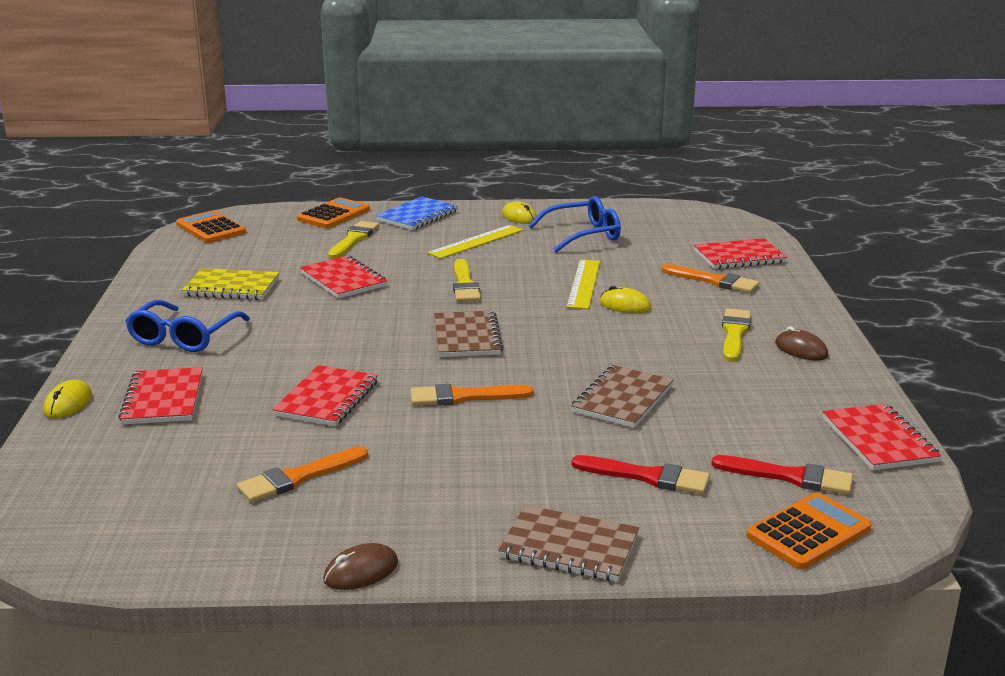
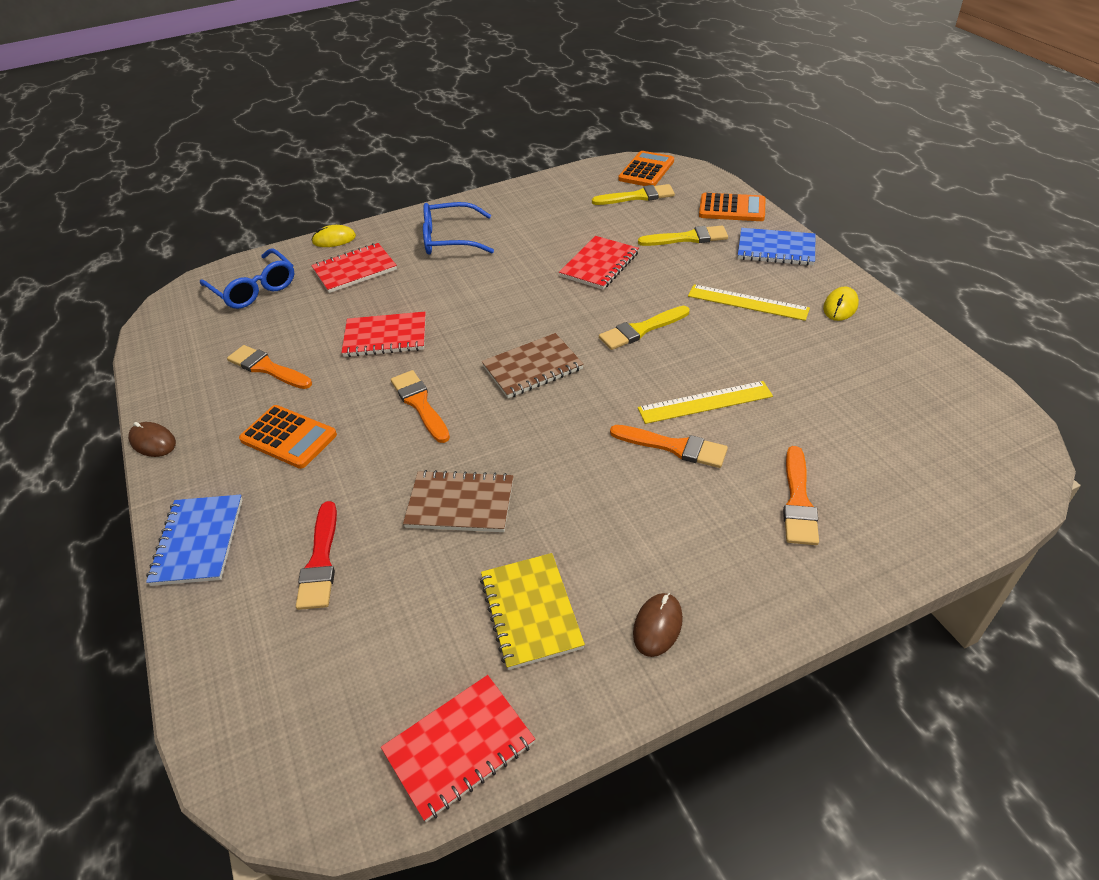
camera: 70 degrees right, 20 degrees up
(231, 287) = (546, 223): yellow notebook -> yellow notebook (531, 612)
(569, 547) = (198, 541): brown notebook -> blue notebook
(583, 235) = (836, 363): blue glasses -> blue glasses (254, 288)
(625, 305) = (674, 447): yellow mouse -> orange brush
(734, 333) = (662, 554): yellow brush -> yellow brush (637, 196)
(739, 257) = (896, 506): red notebook -> none
(789, 477) = (351, 674): red brush -> none
(808, 532) = (248, 711): orange calculator -> orange calculator (288, 437)

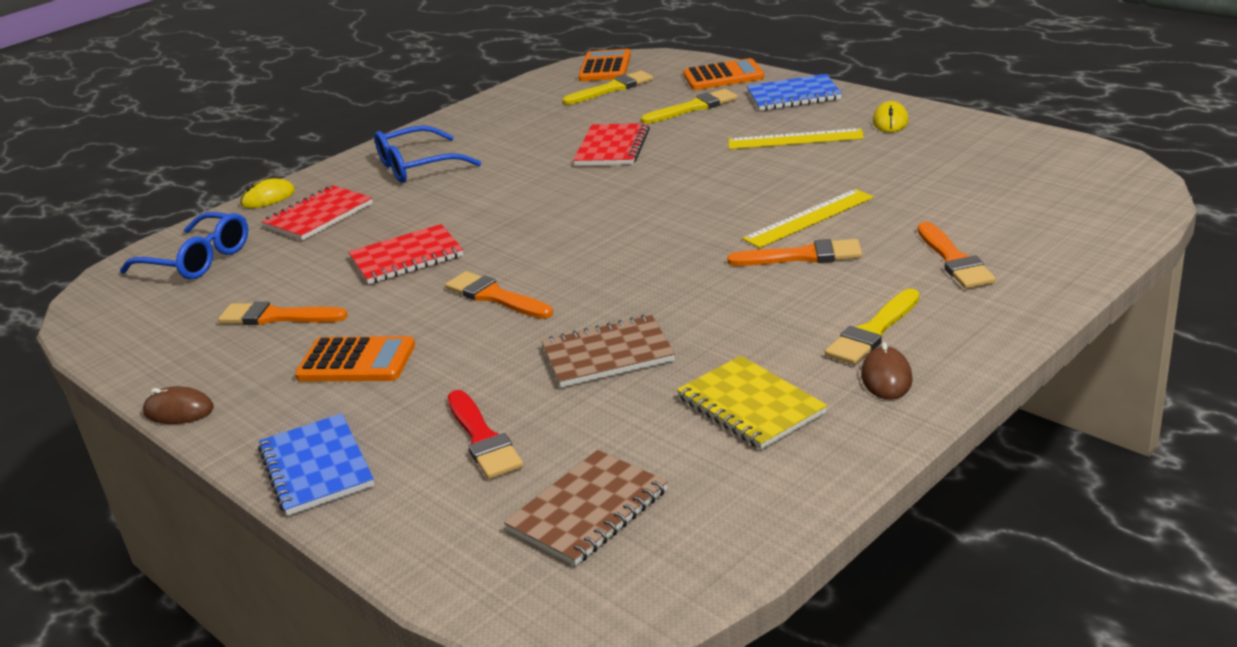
camera: 20 degrees left, 15 degrees down
(459, 747) = (755, 515): red notebook -> none
(532, 368) = (602, 239): brown notebook -> brown notebook (588, 510)
(641, 330) = (699, 184): yellow brush -> yellow brush (873, 331)

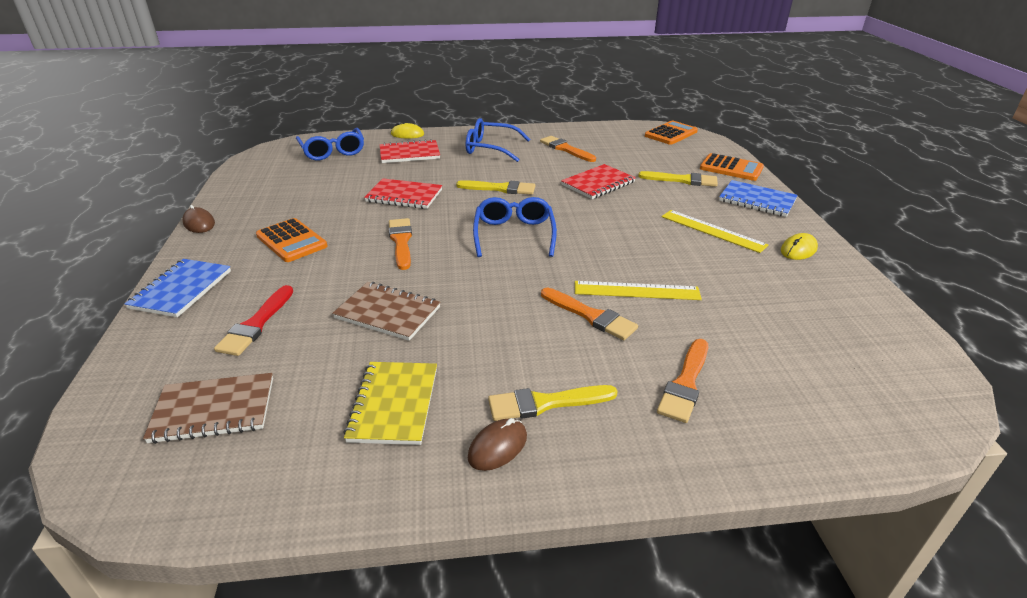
camera: 35 degrees right, 5 degrees up
(277, 317) = (307, 197): orange brush -> orange brush (565, 149)
(609, 231) = (514, 234): none -> blue glasses
(612, 89) = (654, 148): yellow brush -> yellow brush (500, 188)

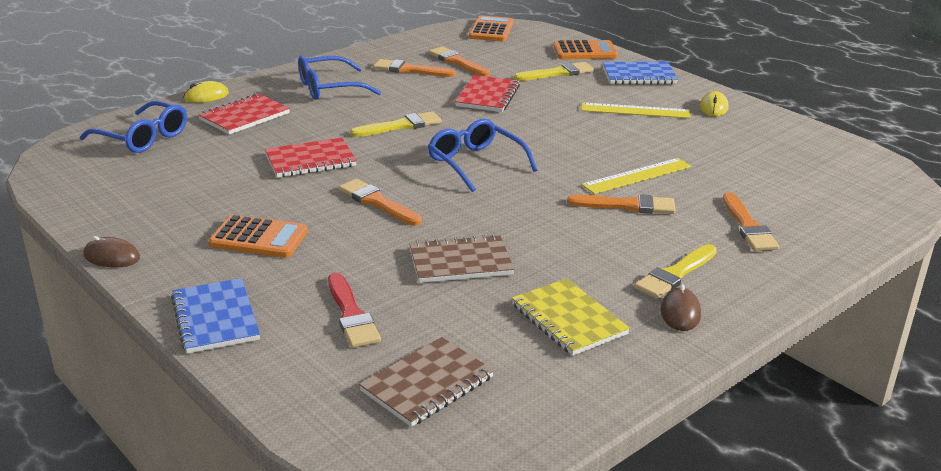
camera: 35 degrees left, 5 degrees down
(610, 151) = (457, 62): none -> orange brush

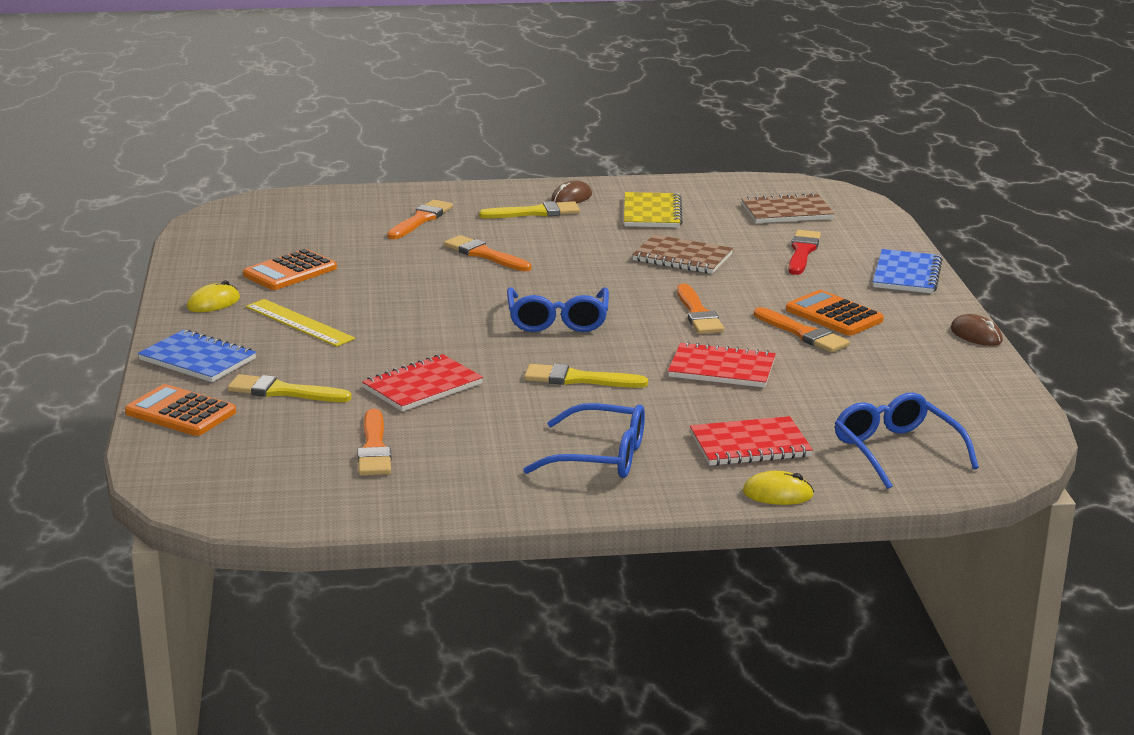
camera: 145 degrees left, 5 degrees down
(409, 70) = (457, 454): orange brush -> orange brush (803, 333)
(491, 30) = (224, 493): orange calculator -> orange calculator (290, 272)
(637, 176) = (430, 271): yellow ruler -> none

